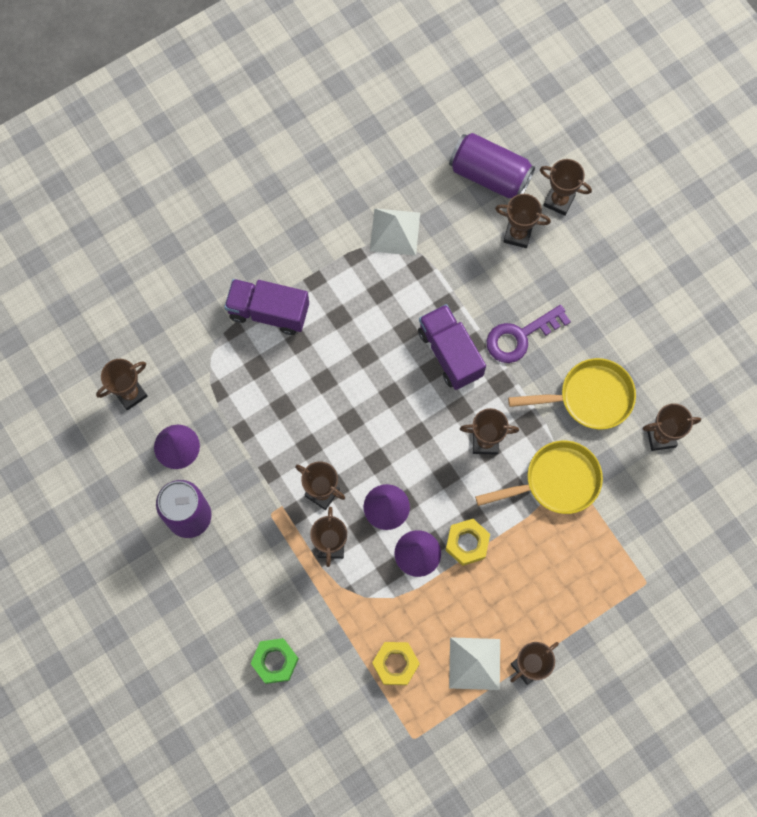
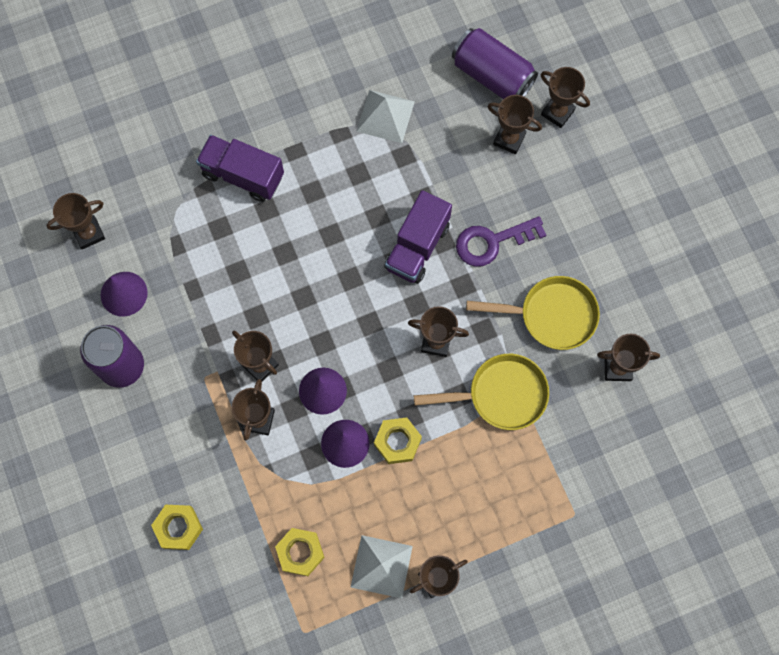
camera: 10 degrees right, 0 degrees up
(275, 661) = (178, 528): green nut -> yellow nut
(450, 353) = (417, 247): purple truck -> purple truck turned 135 degrees counterclockwise

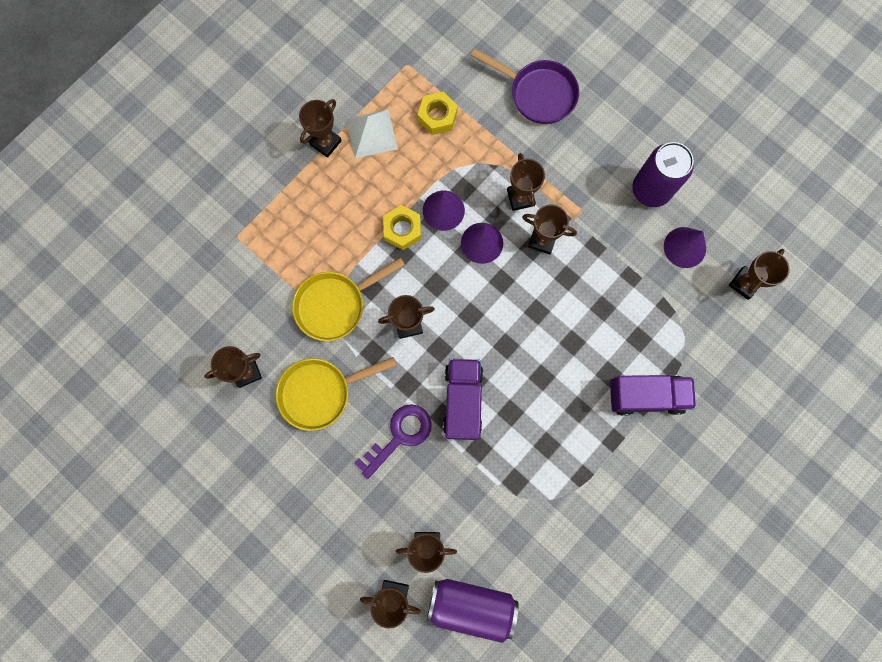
camera: 155 degrees right, 5 degrees up
(178, 528) = (538, 93): yellow nut -> purple pan
(385, 116) = (550, 514): white pyramid -> none

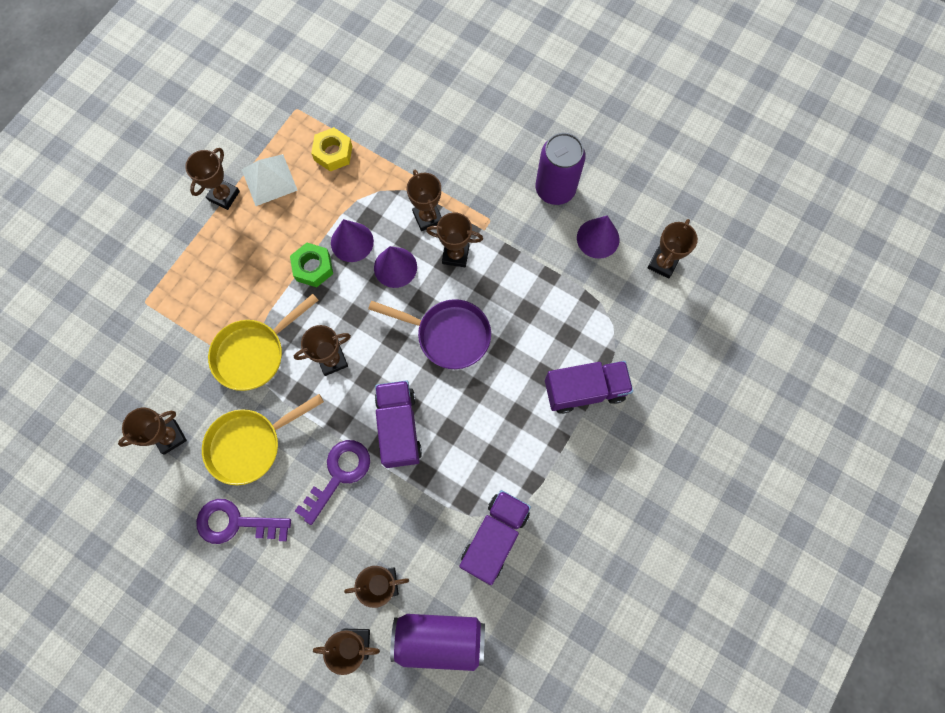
camera: 10 degrees left, 5 degrees down
(298, 464) = (236, 523): none -> purple key
(402, 230) = (313, 267): yellow nut -> green nut
(537, 521) = (494, 537): none -> purple truck
(538, 93) = (429, 116): purple pan -> purple pan (448, 335)

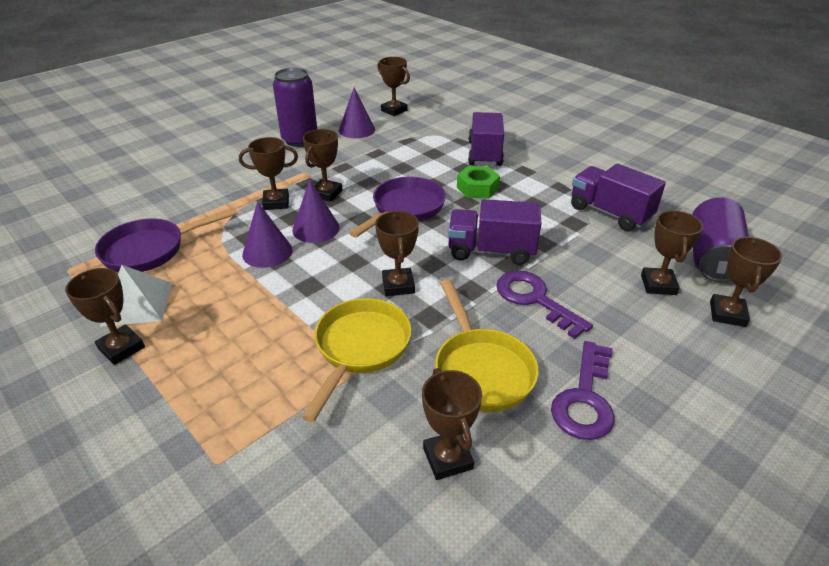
camera: 75 degrees left, 35 degrees down
(254, 353) = (360, 349): yellow pan -> yellow pan turned 135 degrees counterclockwise
(313, 267) = (278, 284): green nut -> green nut (477, 188)
(333, 153) = (151, 250): yellow nut -> purple pan

